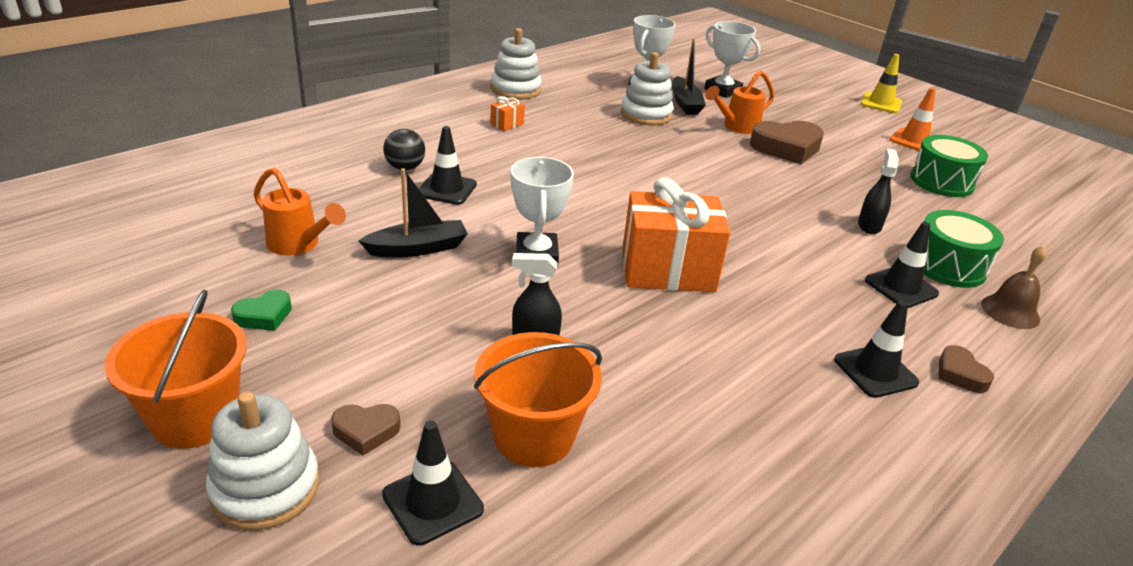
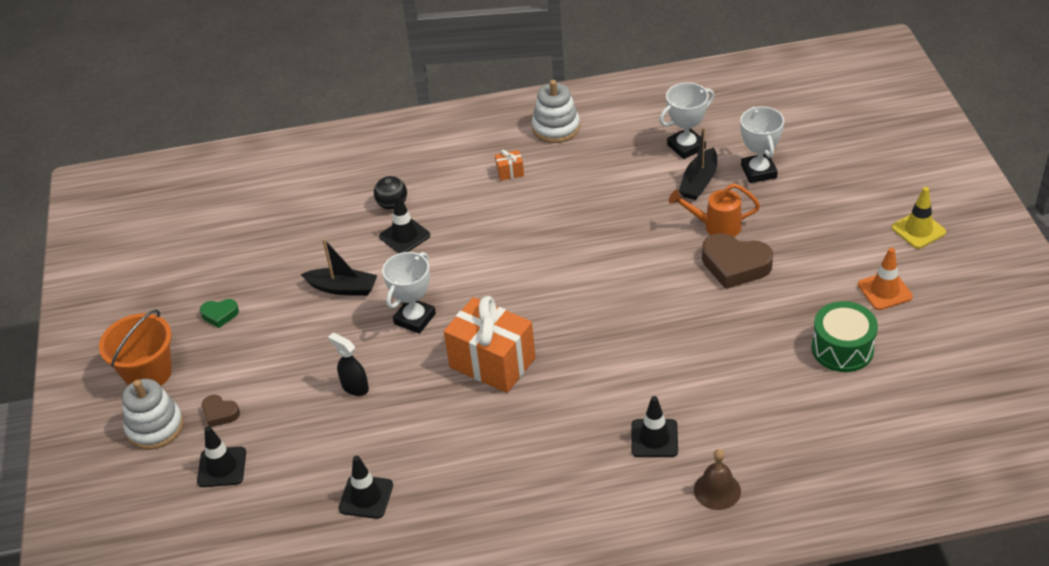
camera: 40 degrees right, 10 degrees up
(299, 245) = (274, 262): orange watering can -> none
(533, 436) = (299, 451): orange bucket -> none
(646, 114) = (644, 189): white stacking toy -> none
(869, 225) = (704, 374): black spray bottle -> none
(875, 371) = (548, 493): black traffic cone -> black traffic cone (366, 497)
(948, 266) = (721, 434): green drum -> none
(960, 374) = (606, 519): brown heart -> none

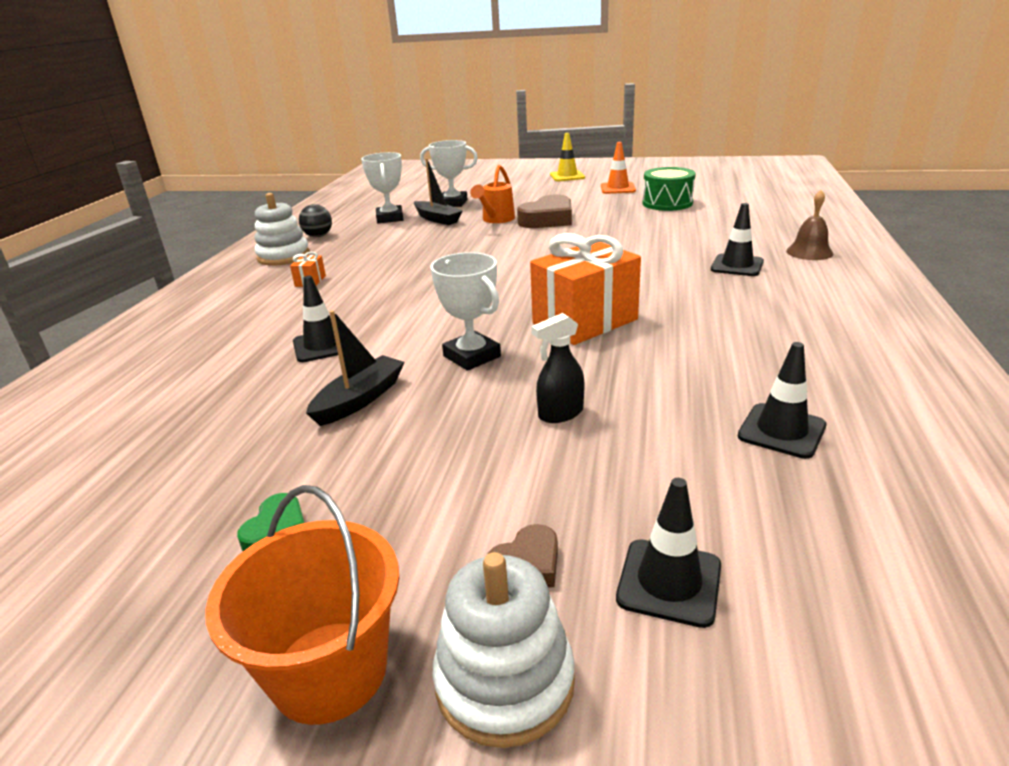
camera: 70 degrees left, 15 degrees down
(392, 205) = (257, 347): black ball -> black ball (318, 236)

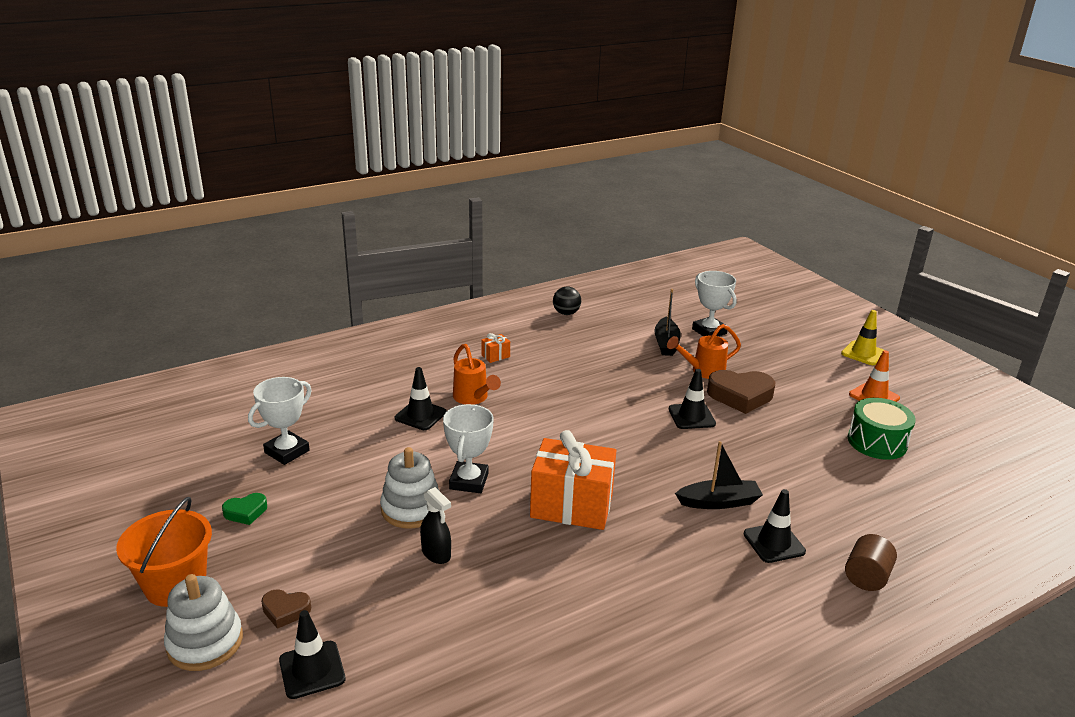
camera: 45 degrees right, 0 degrees up
(283, 256) = (517, 321): white stacking toy -> white stacking toy (411, 509)
(350, 311) = (473, 398): none -> orange watering can
(360, 399) = (377, 467): black boat -> black boat (719, 502)
(390, 218) = (638, 322): white trophy -> white trophy (287, 451)
(560, 414) = (436, 554): black spray bottle -> black spray bottle turned 150 degrees counterclockwise
(781, 431) = (508, 664): black traffic cone -> black traffic cone (691, 416)
(809, 252) = (866, 577): brown bell -> brown cylinder

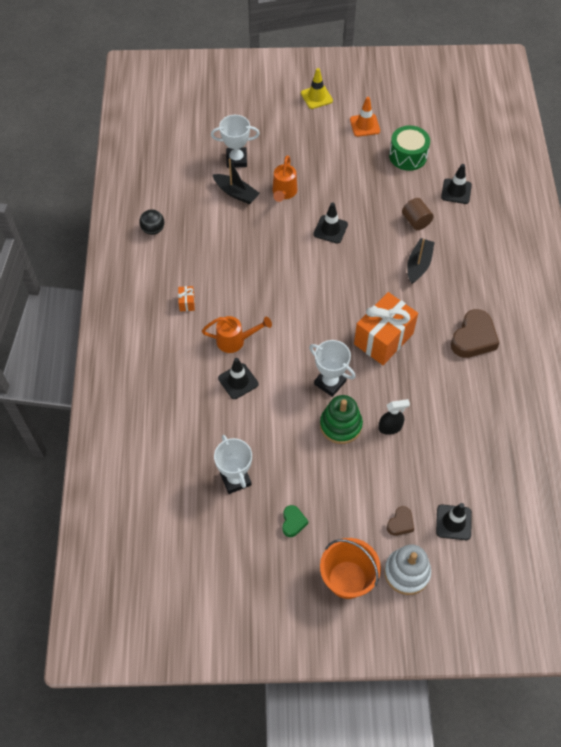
camera: 60 degrees left, 30 degrees up
(411, 509) = (340, 425): white stacking toy -> green stacking toy
(740, 396) = (323, 191): brown heart -> brown heart (473, 338)
(774, 543) = (464, 260): black traffic cone -> black traffic cone (456, 191)
(866, 577) = (508, 237): brown cylinder -> brown cylinder (416, 221)

